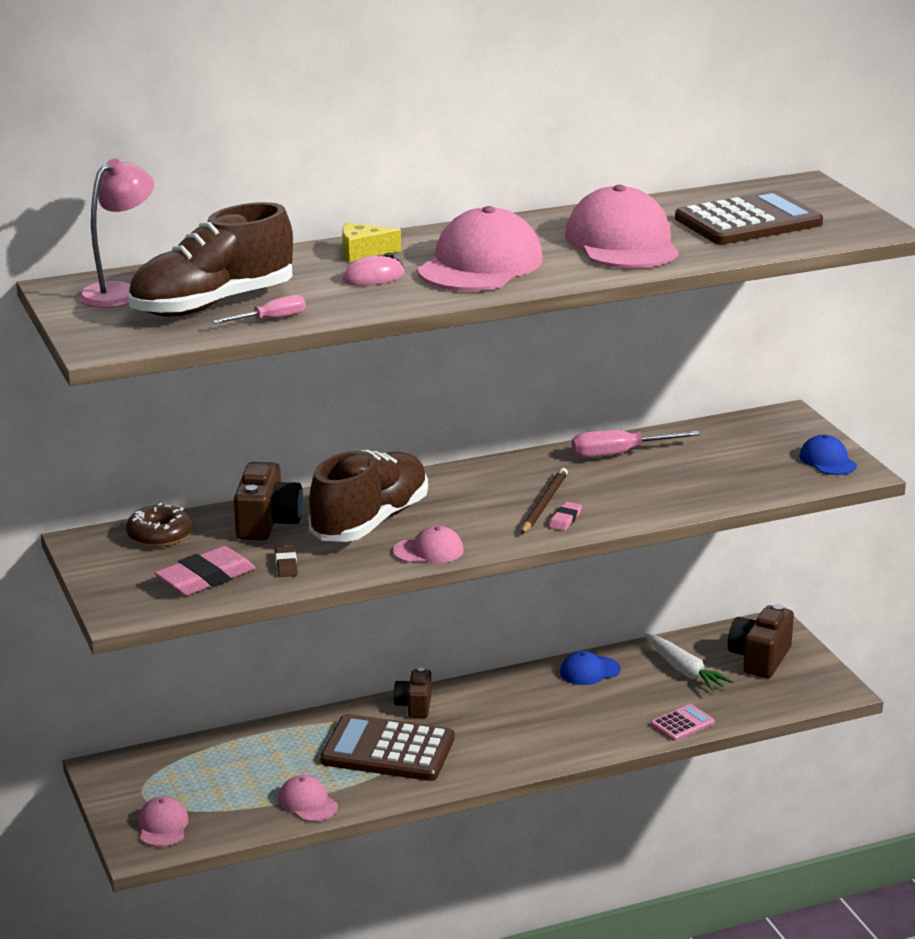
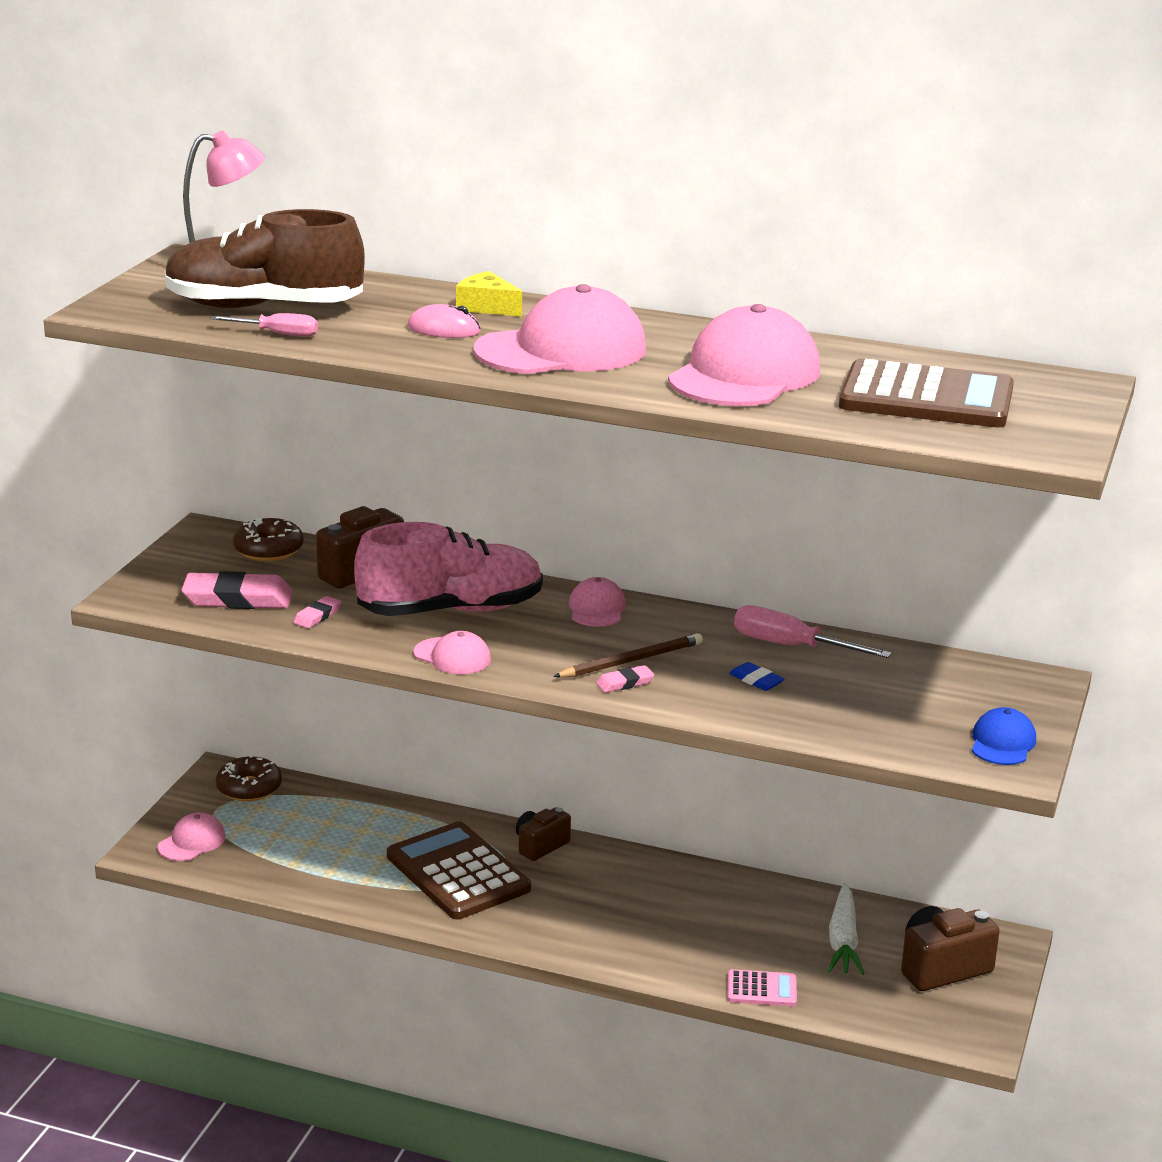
camera: 40 degrees right, 0 degrees up
(143, 768) = (249, 788): none -> brown donut
(286, 565) = (317, 616): brown eraser -> pink eraser
(307, 803) = (325, 883): pink cap -> pink cap (597, 608)
(370, 522) = (450, 610): brown shoe -> pink shoe
(589, 671) = (748, 894): blue cap -> none
(637, 484) = (756, 680): none -> blue eraser

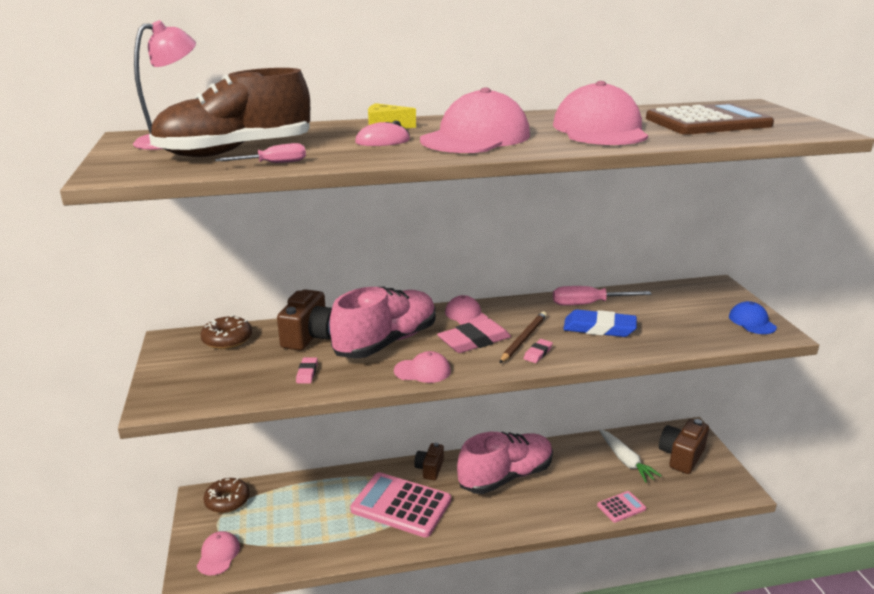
camera: 30 degrees left, 0 degrees up
(238, 598) = (240, 378): pink eraser -> pink eraser (474, 341)
(458, 873) = (401, 505): brown calculator -> pink calculator
(637, 893) = (505, 476): none -> pink shoe
(756, 680) = (599, 328): blue eraser -> blue eraser, size x2.02

